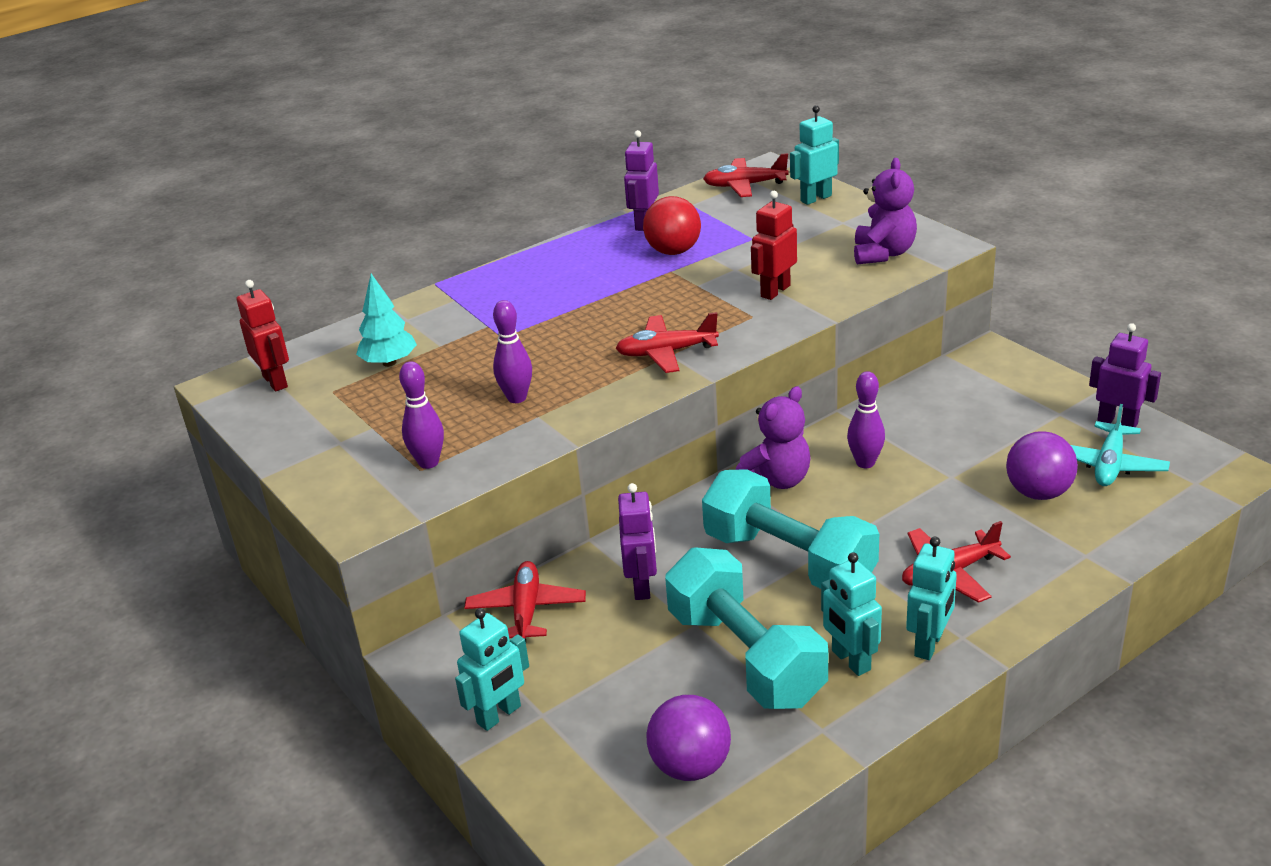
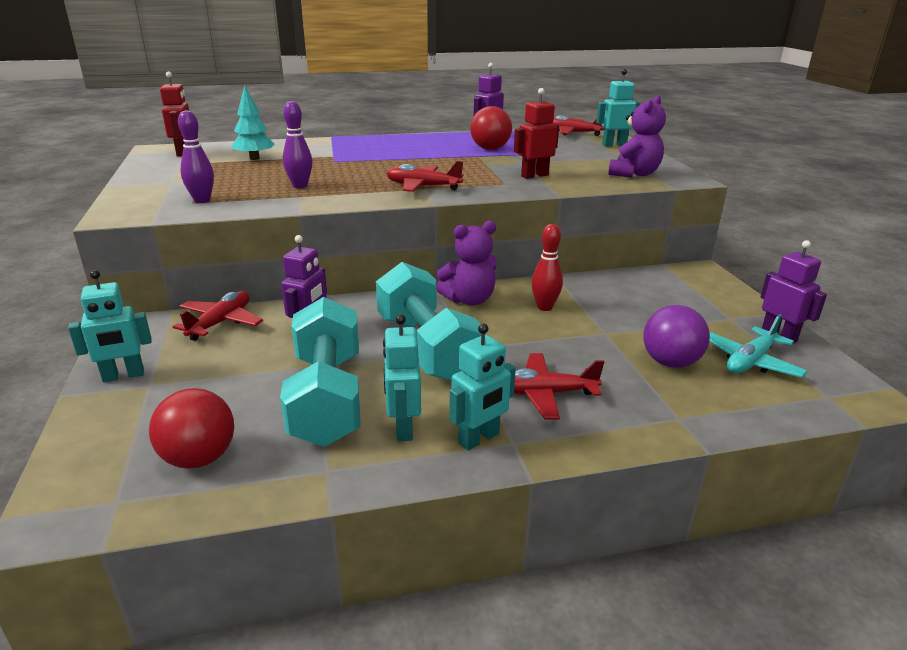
camera: 20 degrees right, 5 degrees down
(690, 766) = (199, 458): purple ball -> red ball
(865, 463) = (544, 307): purple bowling pin -> red bowling pin

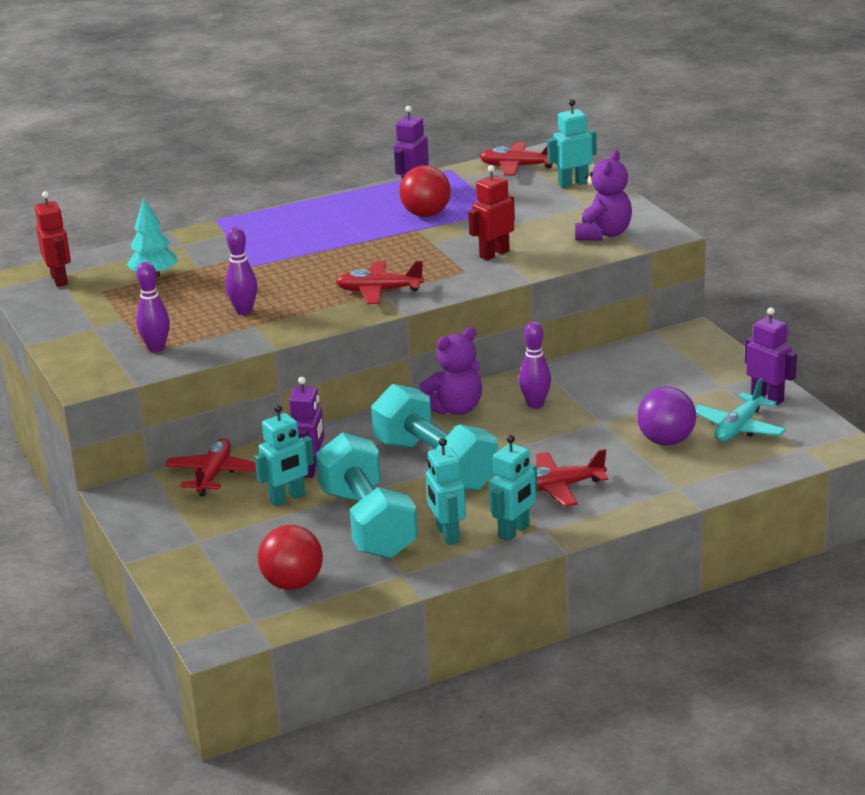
camera: 10 degrees left, 0 degrees up
(123, 376) = (165, 537): turquoise robot -> turquoise robot (287, 498)
(544, 307) = (535, 404): red bowling pin -> purple bowling pin

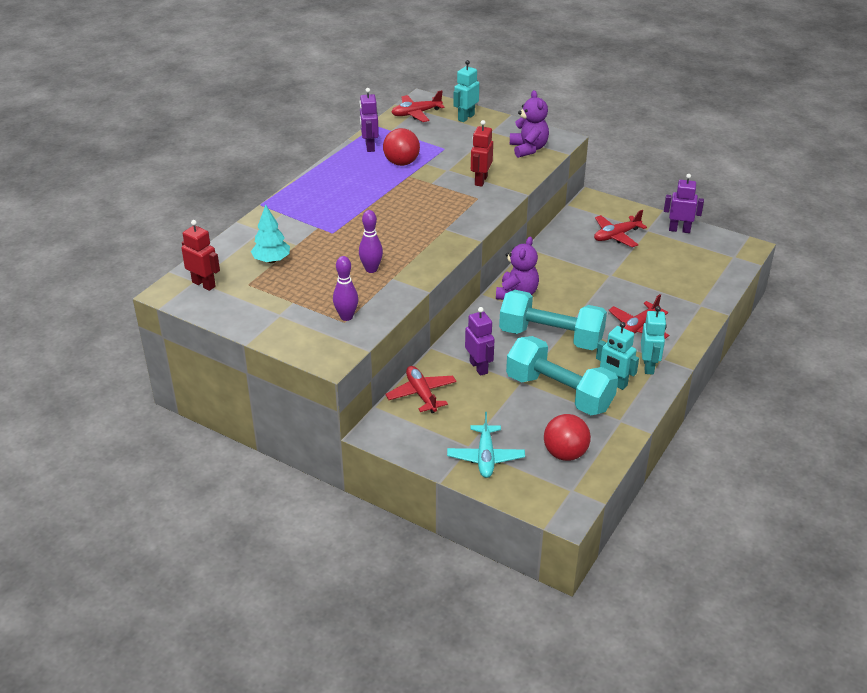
camera: 35 degrees left, 10 degrees up
(287, 498) = (489, 394): turquoise robot -> none
(379, 291) = (442, 228): red plane -> red plane (616, 236)
(535, 404) = (560, 275): purple bowling pin -> none
(666, 441) = (660, 276): purple ball -> none
(739, 428) = (687, 254): turquoise plane -> turquoise plane (485, 457)

